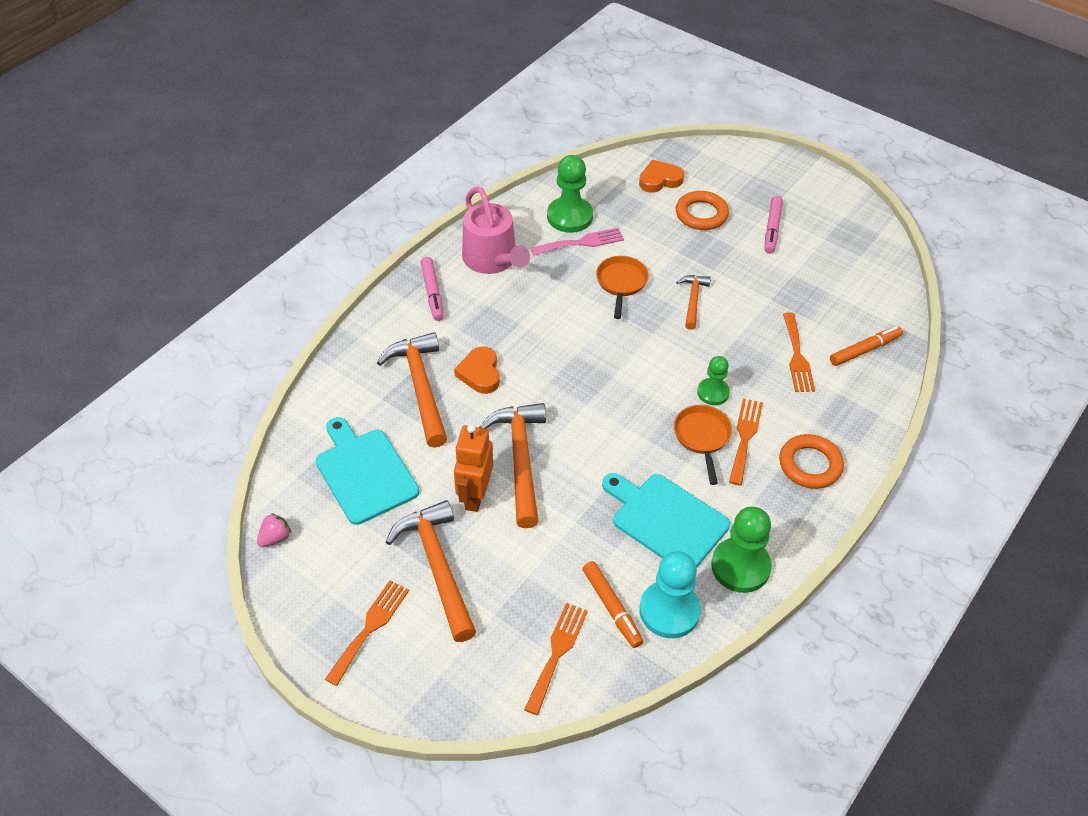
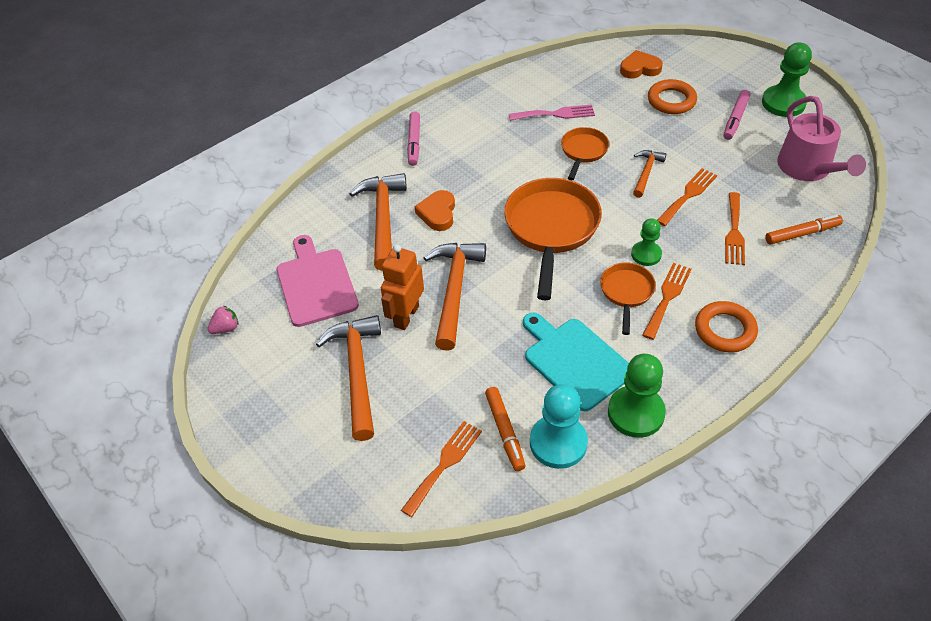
camera: 15 degrees right, 0 degrees up
(364, 473) = (315, 284): turquoise cutting board -> pink cutting board
(370, 628) = (284, 416): orange fork -> orange fork (688, 195)
(492, 260) = (473, 121): pink watering can -> pink watering can (808, 168)
(569, 216) = (550, 91): green pawn -> green pawn (783, 103)
(607, 376) = (551, 229): none -> orange pan

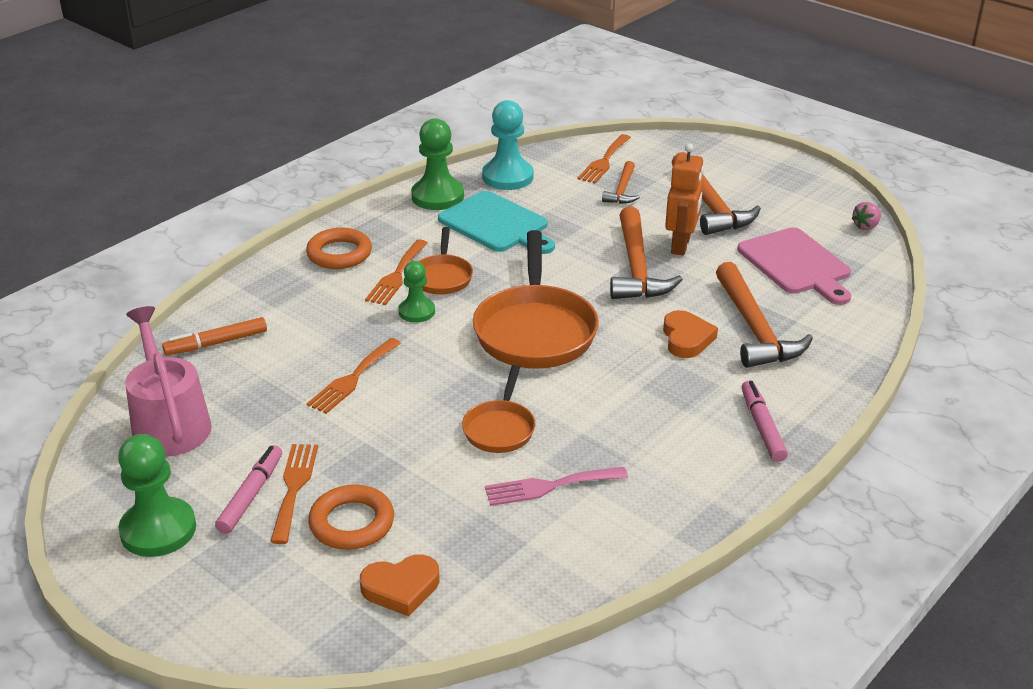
camera: 170 degrees right, 15 degrees down
(505, 431) = (556, 180): orange marker -> none
(646, 172) = (407, 404): orange hammer -> orange hammer (622, 190)
(734, 232) = (302, 340): orange fork -> orange fork (294, 487)

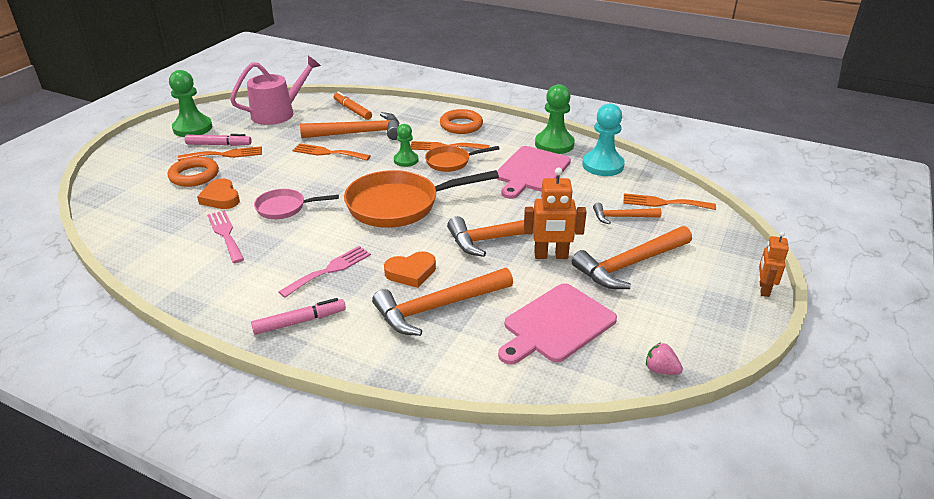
camera: 75 degrees right, 0 degrees up
(305, 344) = (359, 133): none -> orange hammer
(401, 588) = (138, 199): orange heart -> orange heart (221, 198)
(497, 224) = (531, 171): turquoise cutting board -> pink cutting board
(500, 428) = (284, 208): orange pan -> pink pan
(665, 398) = (329, 270): none -> pink fork
(765, 152) = (763, 289): none -> orange robot

